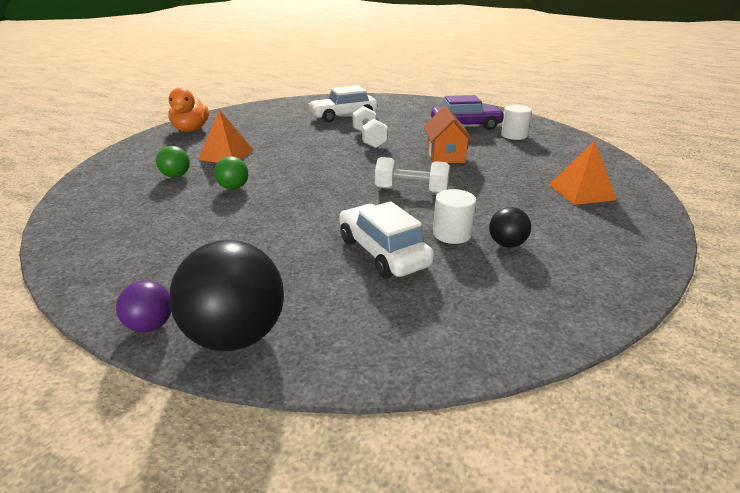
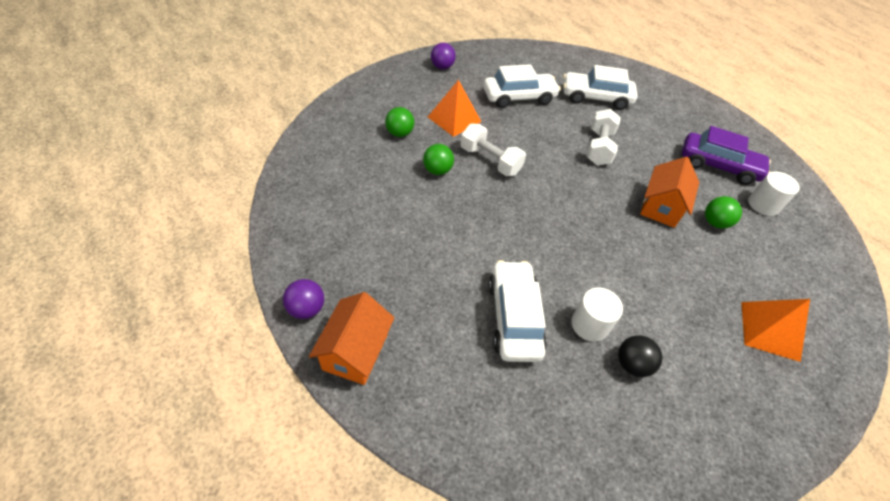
camera: 25 degrees right, 20 degrees up
(191, 130) = (442, 67): orange duck -> purple ball
(236, 336) = (355, 351): black ball -> orange house
(278, 130) = (519, 97): none -> white car
(411, 190) = (591, 246): white dumbbell -> white dumbbell (490, 161)
(491, 152) = (714, 223): none -> green ball

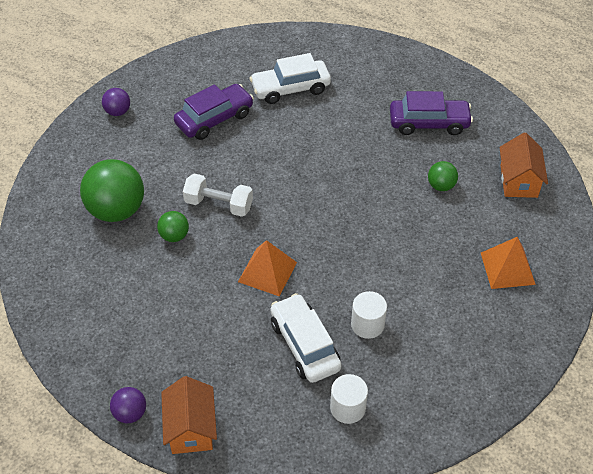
camera: 20 degrees left, 0 degrees up
(399, 133) = (116, 210): green ball -> green ball, size x2.02
(454, 119) = (162, 171): orange pyramid -> orange pyramid (267, 272)
(519, 97) = (214, 119): white car -> purple car
(599, 147) = (314, 147): white dumbbell -> none
(632, 364) = (411, 342): black ball -> none
(661, 207) = (391, 189): orange house -> orange house (518, 181)
(763, 205) = (477, 150): white cylinder -> white cylinder (347, 408)

